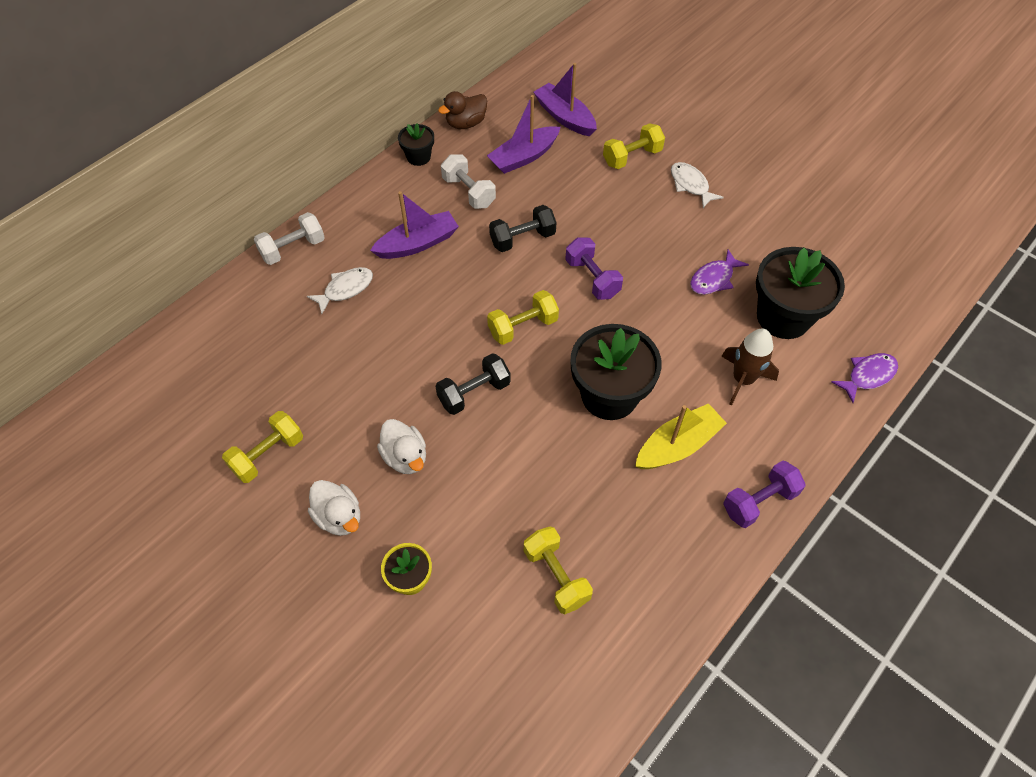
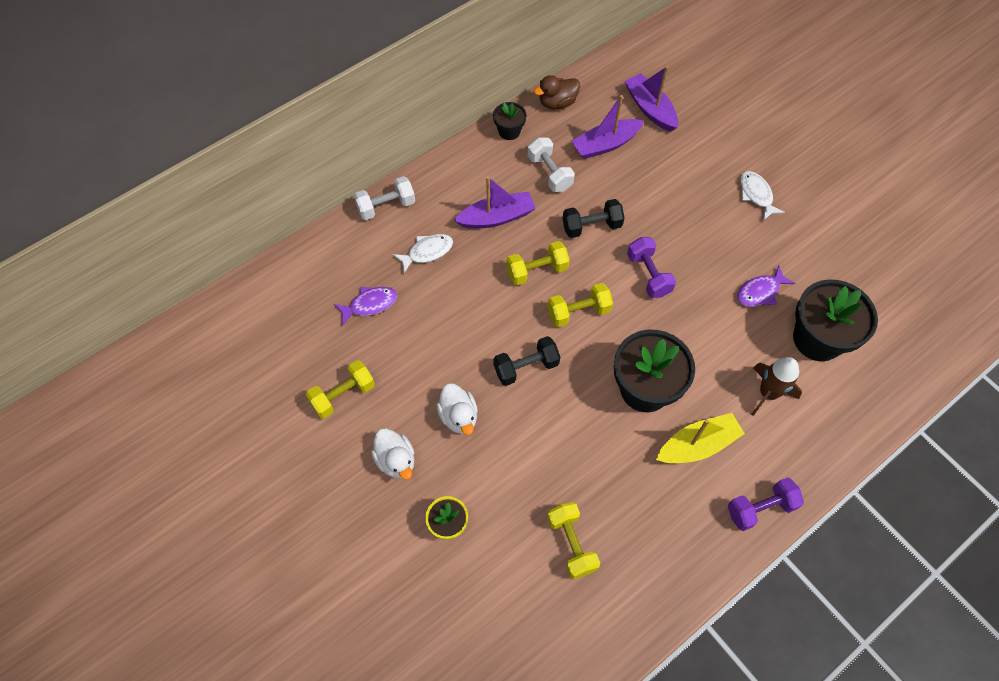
camera: 10 degrees right, 5 degrees up
(632, 157) = (706, 158): yellow dumbbell -> yellow dumbbell (537, 270)
(868, 376) = (884, 408): purple fish -> purple fish (370, 304)

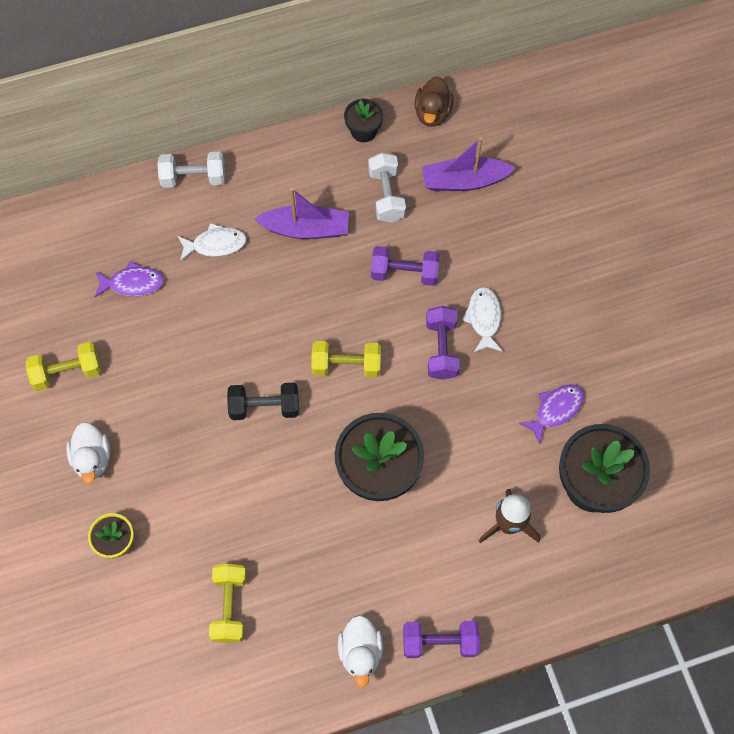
camera: 20 degrees right, 5 degrees up
(458, 416) = (173, 435): white duck -> white duck (360, 652)
(537, 270) = (322, 304): yellow dumbbell -> none
(557, 103) = (432, 113): brown duck -> brown duck turned 75 degrees counterclockwise
(591, 226) = (404, 273): black dumbbell -> purple dumbbell
(650, 109) = (535, 153): purple boat -> none
(697, 445) = (406, 553): yellow boat -> none
(756, 195) = (607, 296): white fish -> white fish (483, 318)
(760, 292) = (555, 410): purple fish -> purple fish turned 150 degrees clockwise

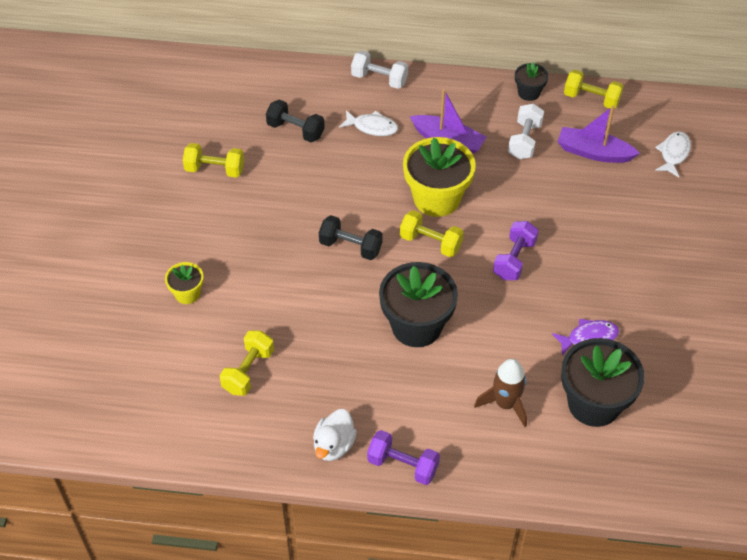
camera: 25 degrees right, 15 degrees down
(92, 459) = (201, 232): white duck -> none
(133, 283) = (295, 130): purple fish -> black dumbbell
(327, 307) = (436, 198): none -> yellow flower pot
(404, 273) = (511, 197): purple dumbbell -> none
(432, 113) = (591, 99): brown duck -> yellow dumbbell
(483, 318) = (561, 251): white fish -> white fish (673, 154)

